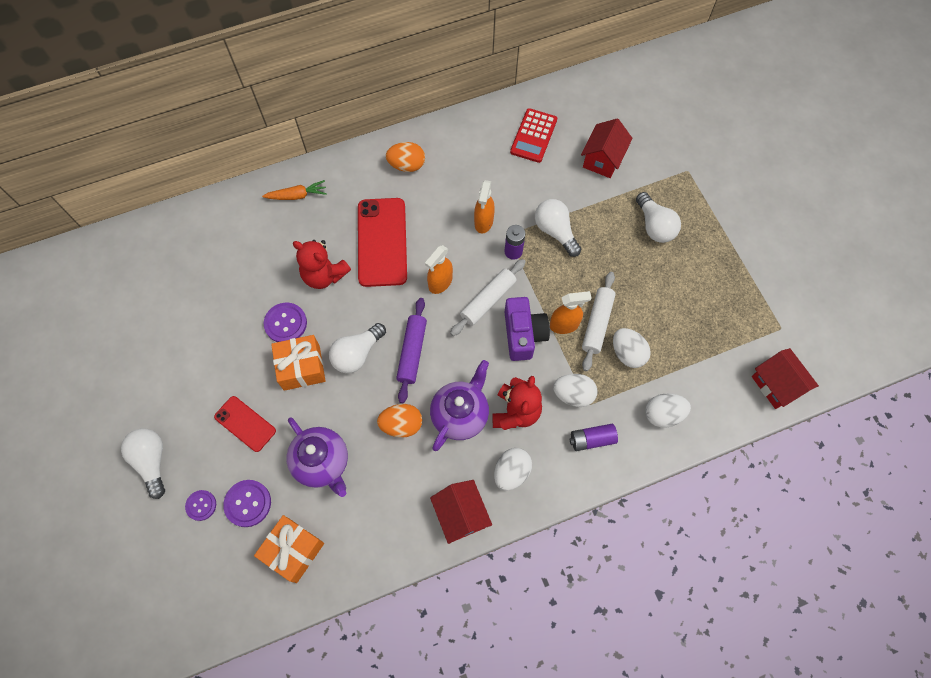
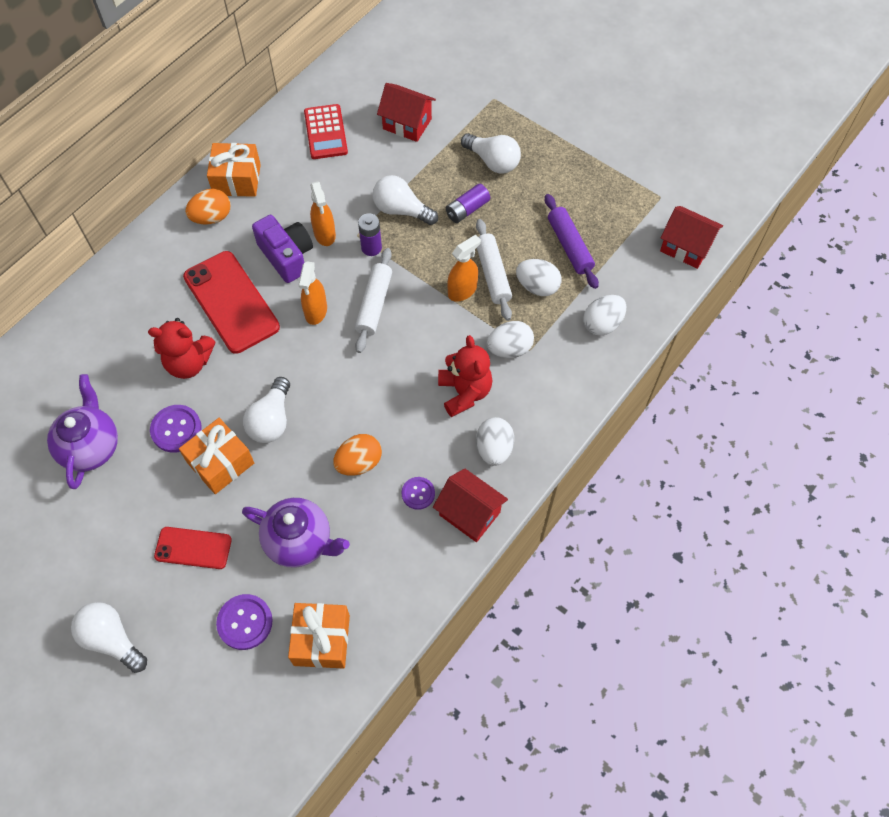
camera: 30 degrees left, 5 degrees down
(201, 505) = (195, 652): purple button -> purple button (418, 493)
(297, 195) = (110, 300): orange carrot -> none
(412, 352) = (328, 390): purple rolling pin -> purple rolling pin (569, 246)
(443, 143) = (237, 180): none -> orange gift
(460, 415) = (412, 423): purple teapot -> purple teapot (91, 447)
(523, 334) = (428, 318): purple camera -> purple camera (287, 256)
(592, 439) = (551, 380): purple battery -> purple battery (467, 209)
(602, 159) = (407, 124): red house -> red house turned 60 degrees counterclockwise

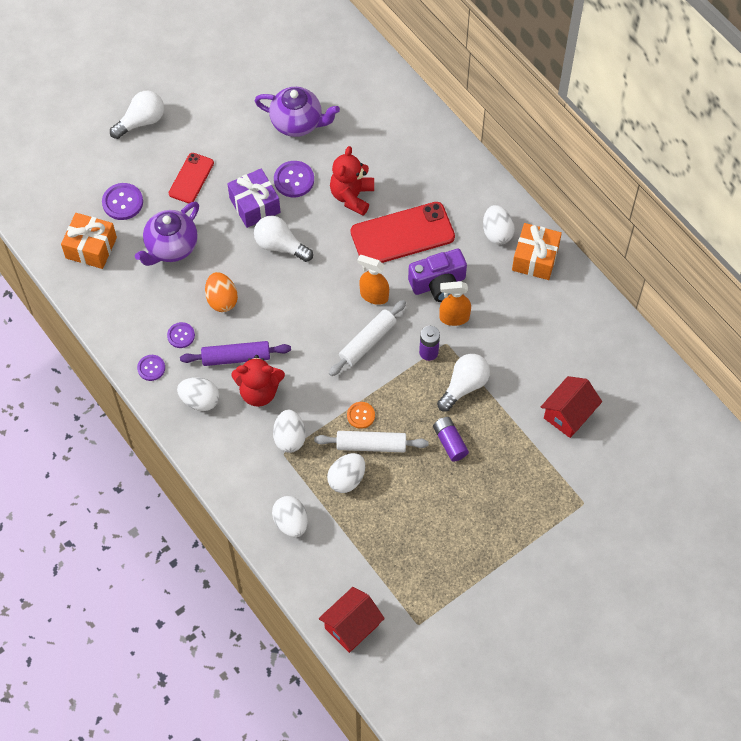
camera: 105 degrees right, 0 degrees up
(212, 217) = (497, 233): orange egg -> white egg
(220, 463) = (255, 205): orange gift -> purple gift
(325, 132) = (574, 341): red calculator -> none
(374, 304) = (367, 342): white rolling pin -> white rolling pin turned 75 degrees counterclockwise
(462, 291) = (361, 415): orange spray bottle -> orange button
(469, 513) = (151, 368): red house -> purple button
(493, 161) = (502, 480): white light bulb -> none
(569, 246) = (383, 520): purple rolling pin -> purple rolling pin (236, 357)

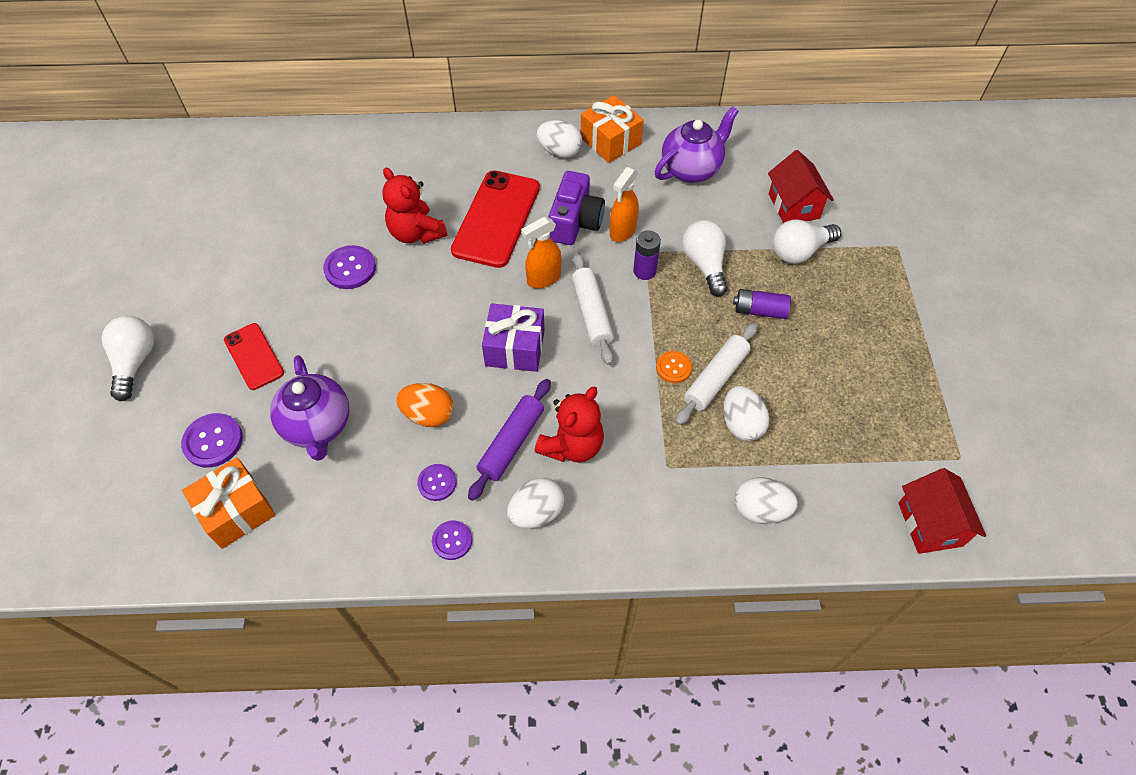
camera: 55 degrees left, 5 degrees down
(255, 205) = (345, 318): purple gift -> purple gift (515, 348)
(280, 245) = (413, 323): white light bulb -> white light bulb (799, 251)
(289, 438) = (652, 449): white egg -> none
(297, 123) = (290, 229): purple teapot -> purple teapot (691, 169)

